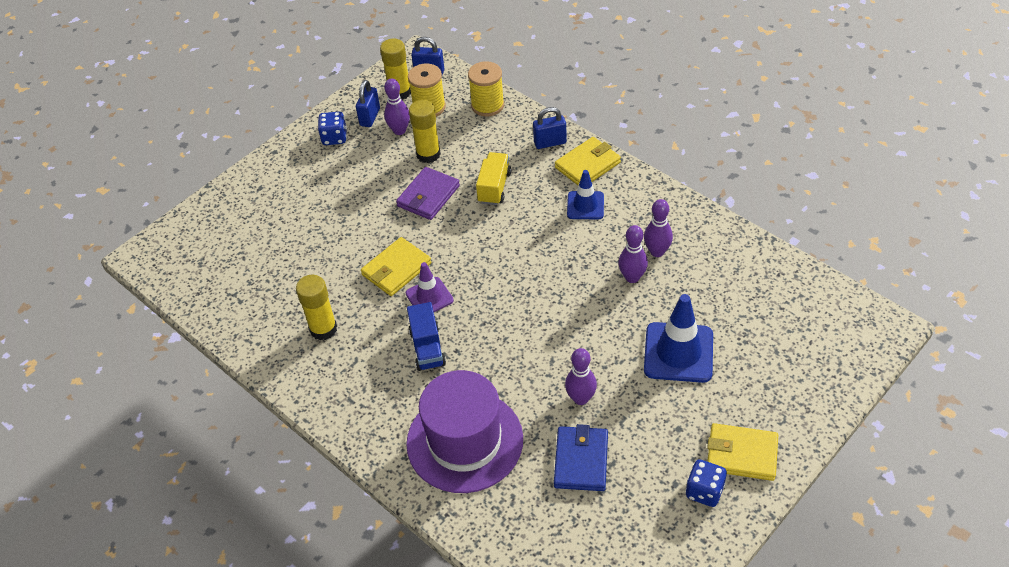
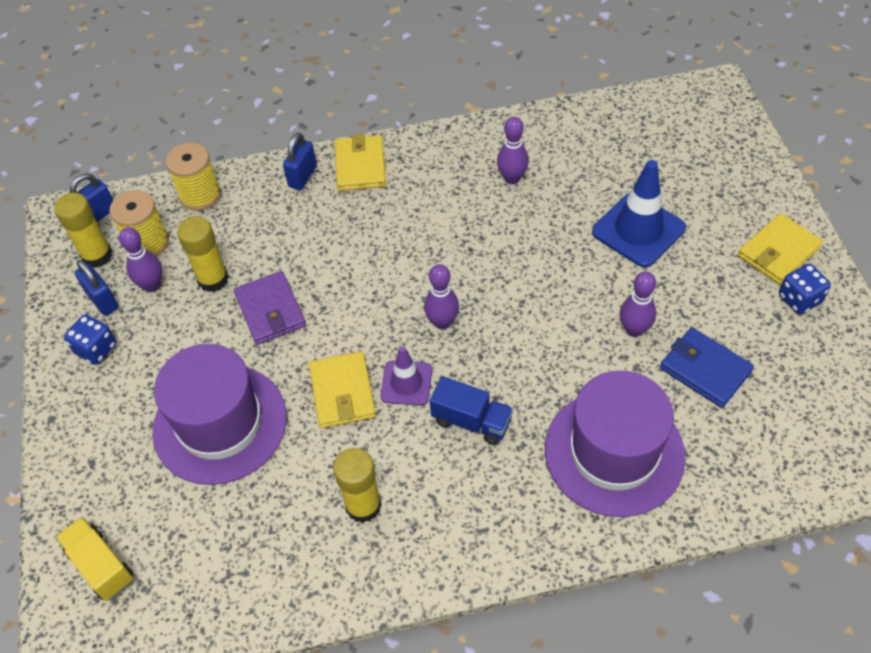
camera: 55 degrees left, 5 degrees up
(328, 226) = (220, 423): none -> purple hat
(494, 187) = (315, 250): yellow truck -> yellow truck (101, 565)
(585, 205) = (408, 196): blue traffic cone -> none
(632, 277) = (526, 212): purple bowling pin -> purple bowling pin (442, 322)

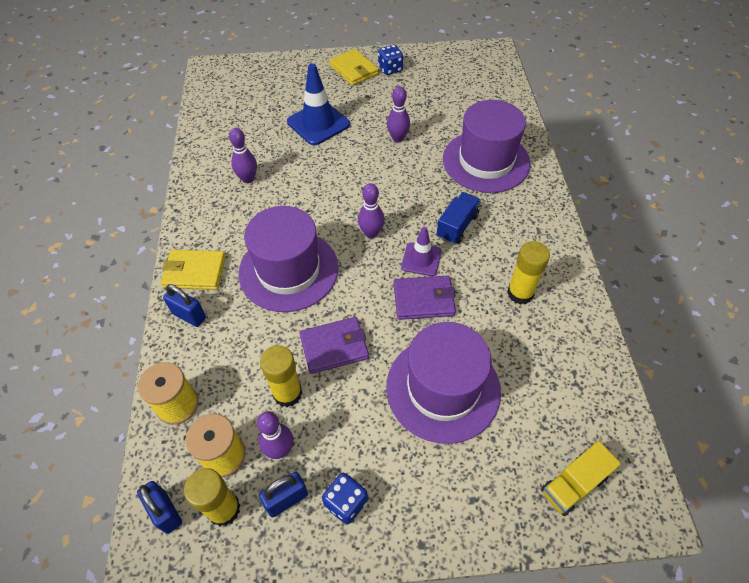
camera: 85 degrees left, 0 degrees up
(342, 392) = (423, 300): yellow wallet -> purple wallet
(372, 248) = (288, 270): none -> purple hat
(705, 370) = (432, 114): blue wallet -> none

